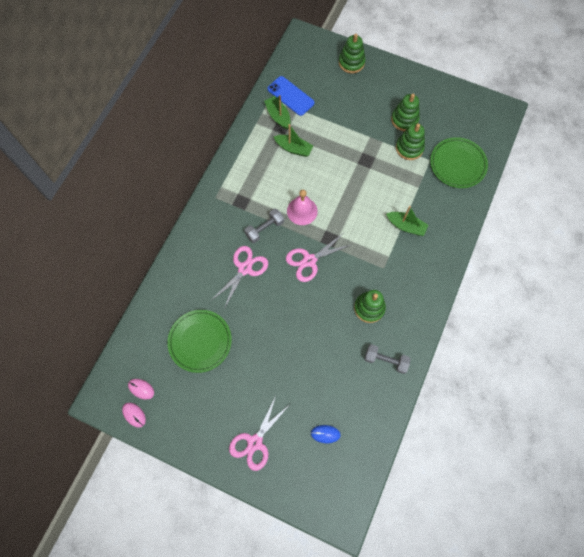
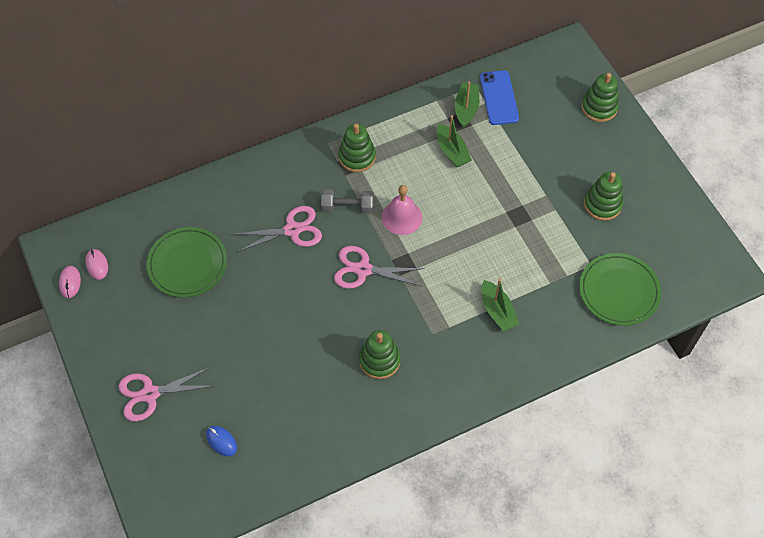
camera: 40 degrees right, 10 degrees down
(385, 360) = (347, 422): grey dumbbell -> none
(409, 148) = (579, 237): green stacking toy -> green stacking toy (357, 157)

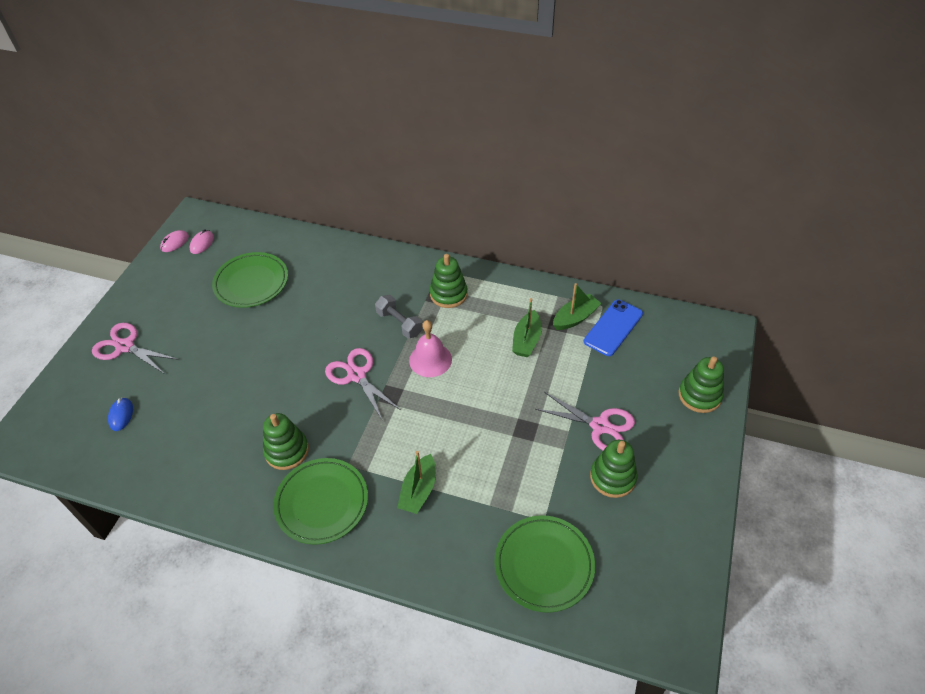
camera: 45 degrees right, 10 degrees down
(292, 230) = (343, 311): pink scissors -> pink scissors (600, 426)
(445, 371) = (322, 503): none -> green plate

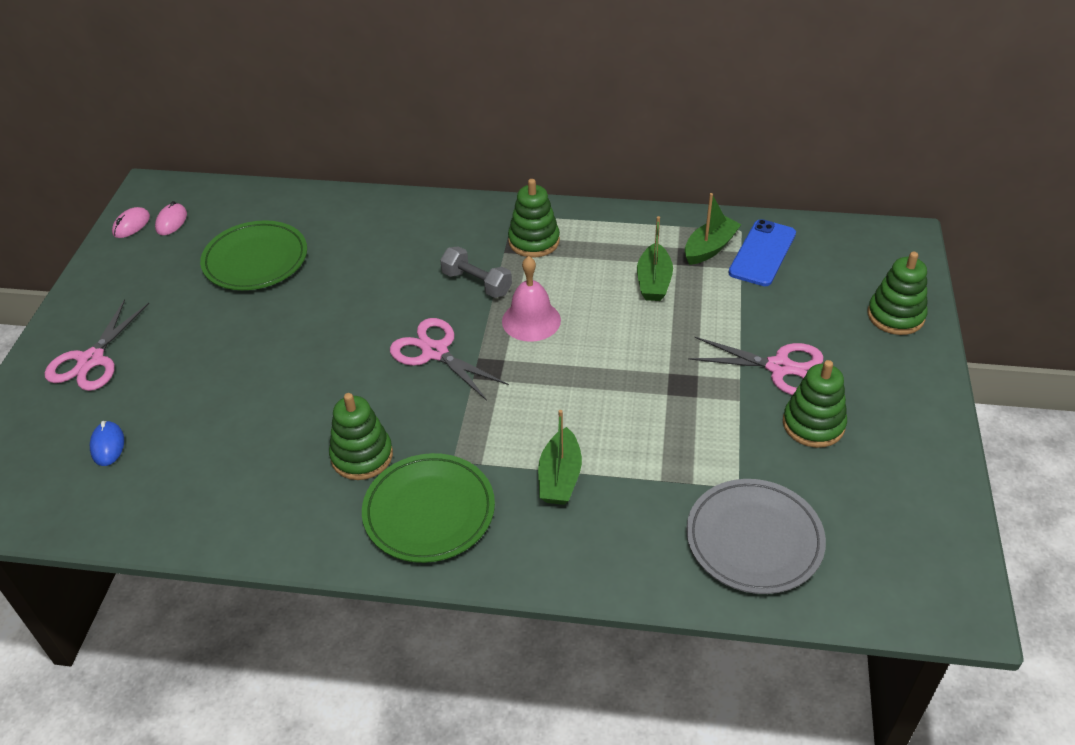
camera: 10 degrees left, 5 degrees down
(125, 347) = (91, 360): pink scissors -> pink scissors turned 90 degrees counterclockwise
(544, 565) = (754, 540): green plate -> grey plate

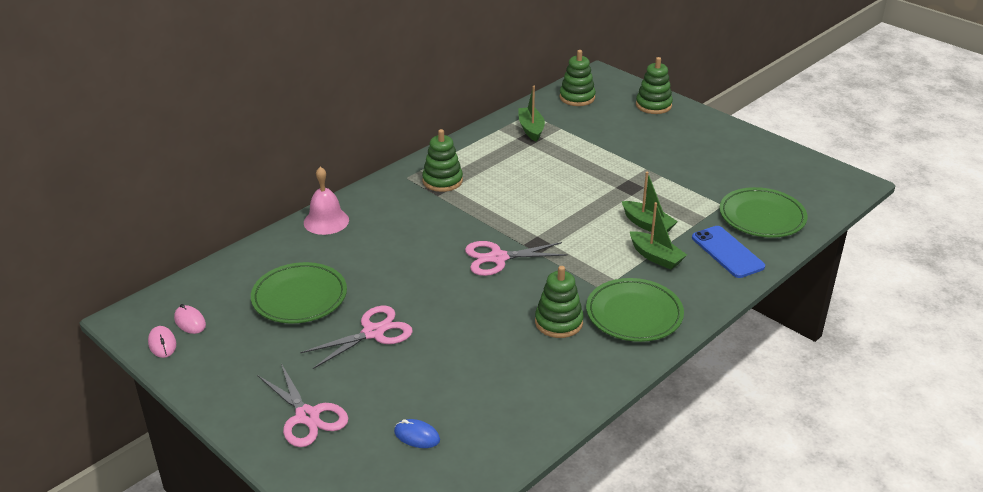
camera: 55 degrees left, 10 degrees down
(477, 283) = (454, 217): grey dumbbell -> none
(531, 320) = (514, 212): pink bell -> pink bell (326, 221)
(653, 282) = (535, 158): green boat -> green boat (647, 225)
(754, 540) = (762, 217): grey plate -> green plate
(762, 253) = (557, 116): blue phone -> blue phone (727, 252)
(779, 367) = (651, 153): pink scissors -> pink scissors (373, 332)
(813, 424) = (702, 164): green stacking toy -> green stacking toy (577, 97)

